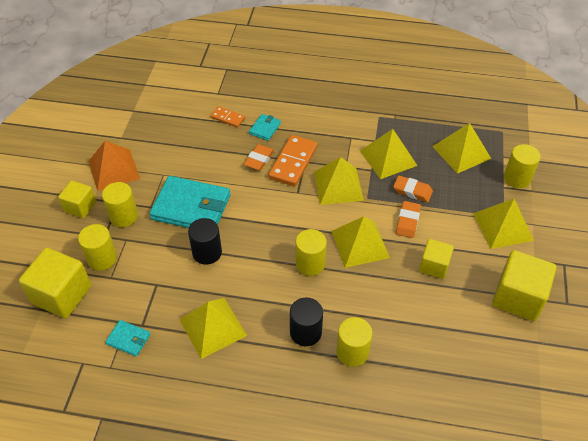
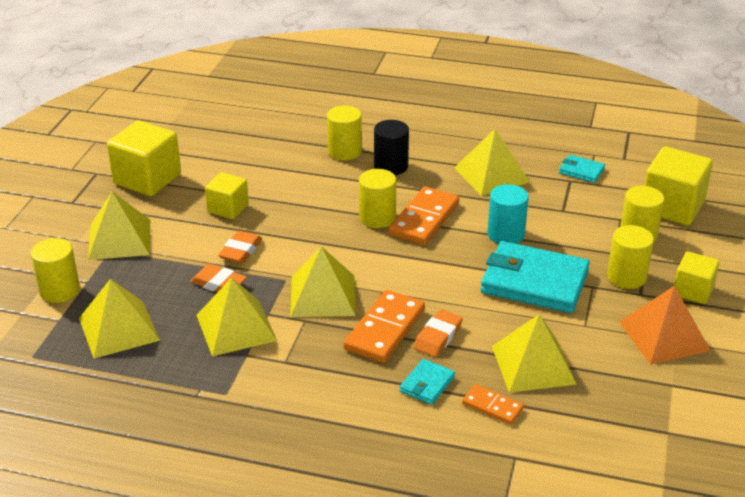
camera: 175 degrees left, 15 degrees down
(207, 252) = (506, 234): black cylinder -> turquoise cylinder
(272, 265) = (424, 219): none -> orange domino
(360, 244) = (311, 232): yellow pyramid -> yellow pyramid (533, 364)

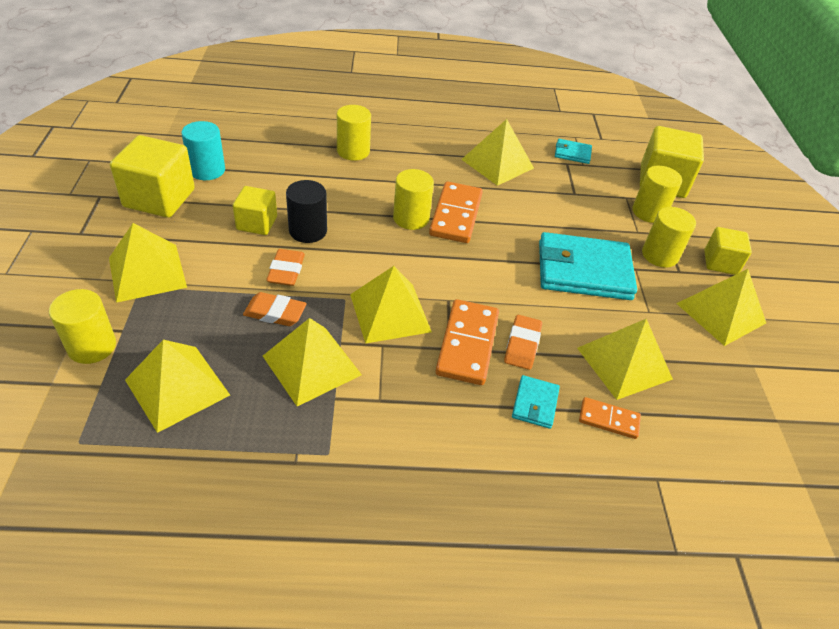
camera: 20 degrees left, 10 degrees up
(391, 166) = (403, 163): black cylinder -> black cylinder (308, 231)
(506, 234) = (536, 223): turquoise cylinder -> turquoise cylinder (207, 170)
(664, 336) = (721, 313): orange pyramid -> yellow pyramid

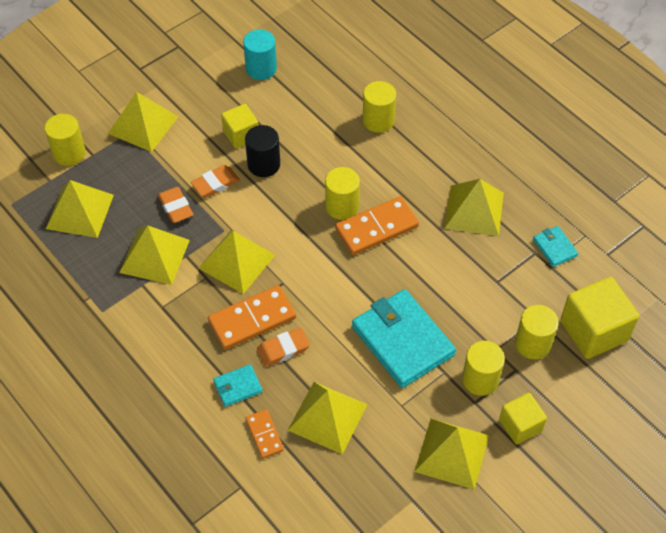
camera: 55 degrees right, 10 degrees up
(159, 198) = (208, 72): yellow cube -> none

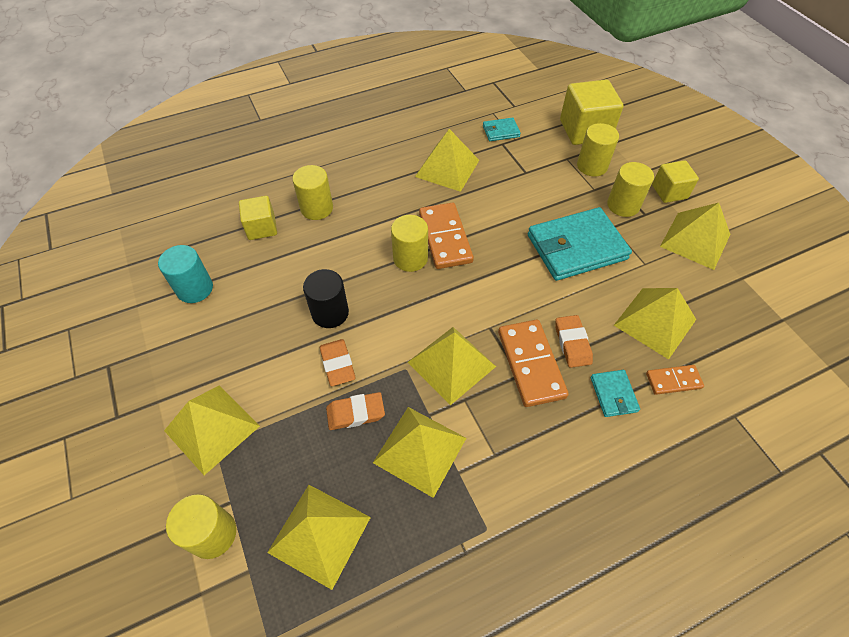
camera: 75 degrees left, 0 degrees up
(241, 135) = (279, 326): yellow cube -> yellow cube (261, 228)

